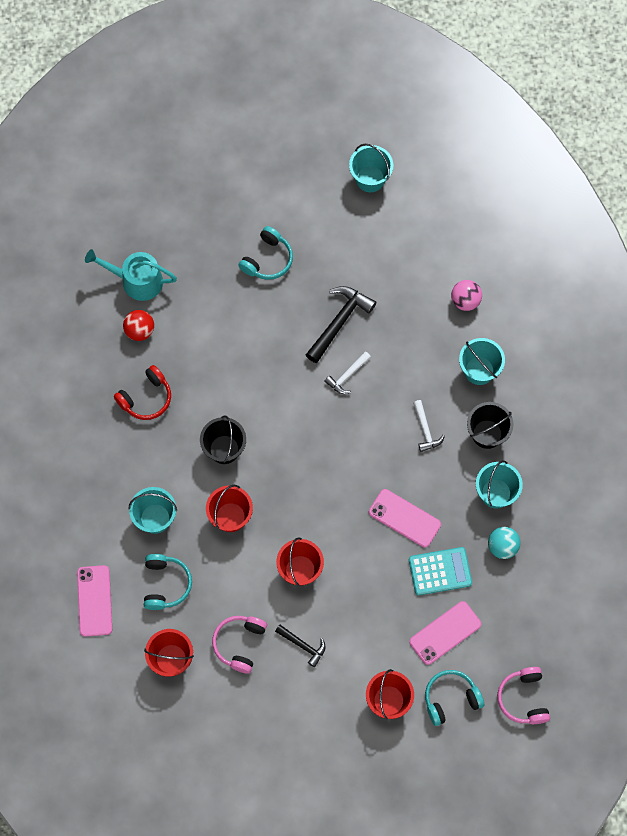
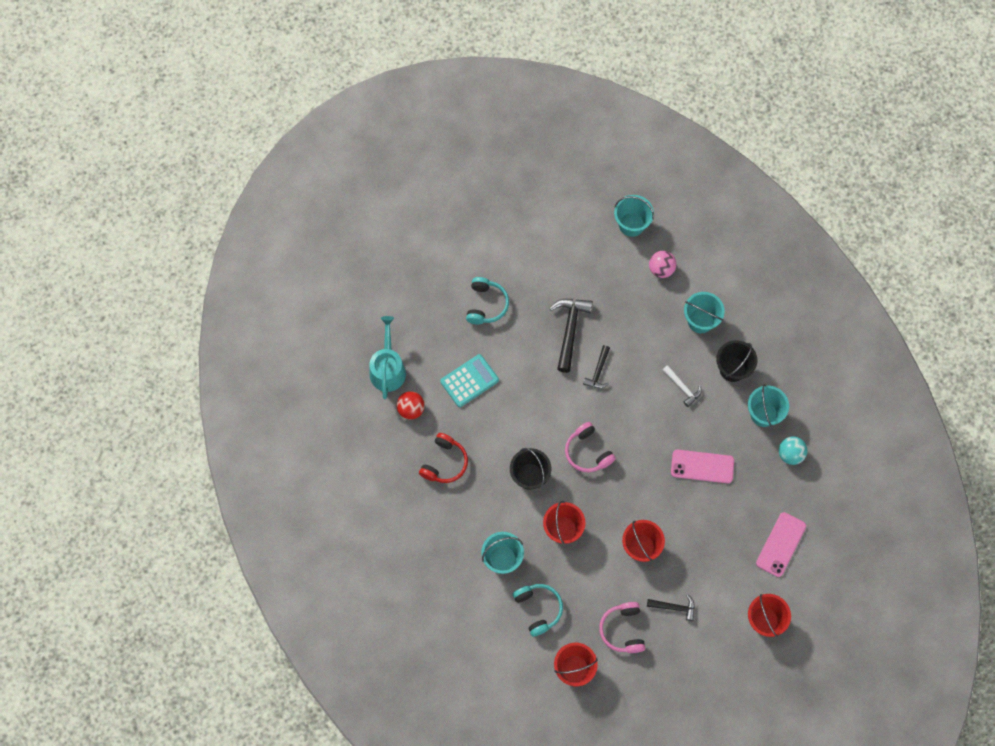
camera: 25 degrees left, 0 degrees up
(94, 601) = (487, 649): pink phone -> none
(137, 281) = (388, 369): turquoise watering can -> turquoise watering can turned 105 degrees clockwise
(347, 376) = (598, 371): white hammer -> black hammer
(370, 179) = (535, 203): turquoise bucket -> turquoise bucket (631, 224)
(440, 571) = (751, 496): turquoise calculator -> turquoise calculator (469, 381)
(451, 698) = (812, 595): turquoise headphones -> none
(523, 698) = (868, 569): pink headphones -> pink headphones (587, 452)

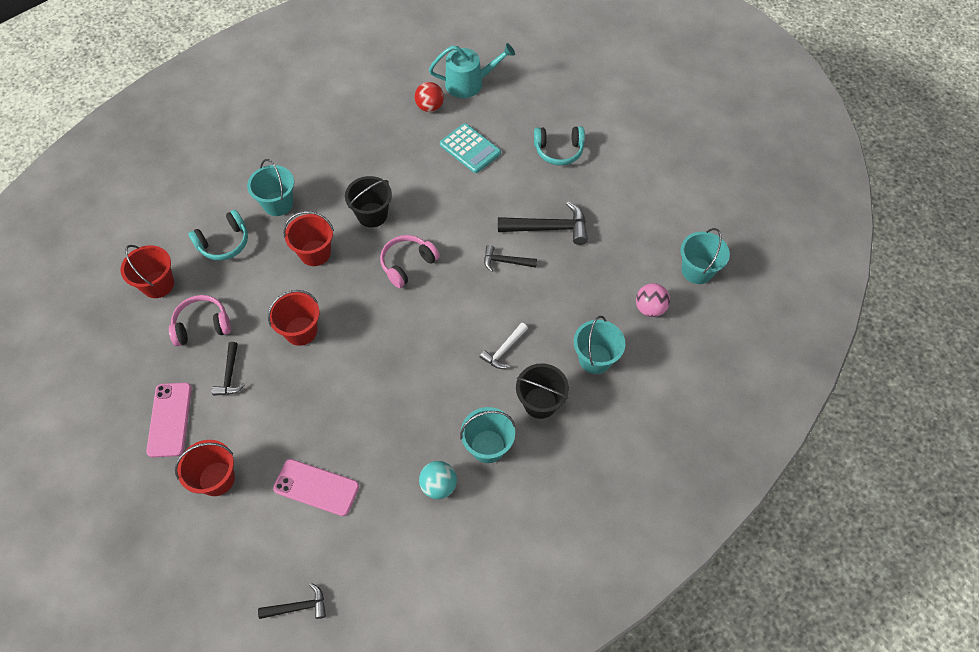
camera: 80 degrees right, 10 degrees down
(444, 463) = (377, 141): red headphones -> none
(702, 466) = (407, 383): pink phone -> pink phone (170, 419)
(869, 564) = (298, 607): none -> black hammer

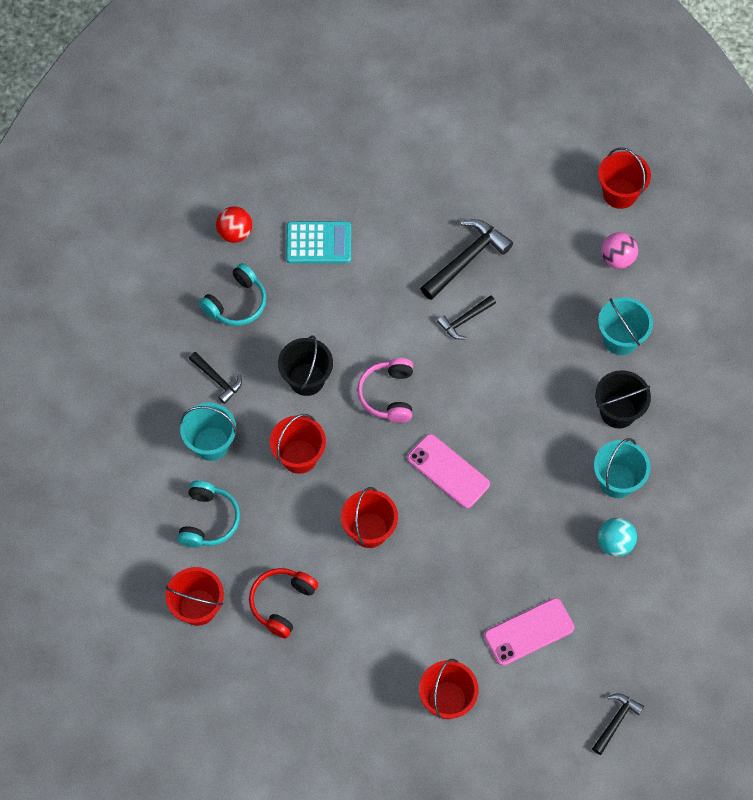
camera: 45 degrees left, 5 degrees up
(170, 419) = (353, 696): pink phone -> pink phone (448, 471)
(202, 325) = (282, 603): pink headphones -> red headphones
(230, 375) = (357, 618): black hammer -> black hammer (217, 380)
(469, 83) = (243, 178): turquoise watering can -> none
(504, 350) = (546, 395): white hammer -> none
(559, 151) = (396, 178): turquoise headphones -> turquoise headphones (237, 303)
(697, 270) = (620, 193): turquoise bucket -> red bucket

